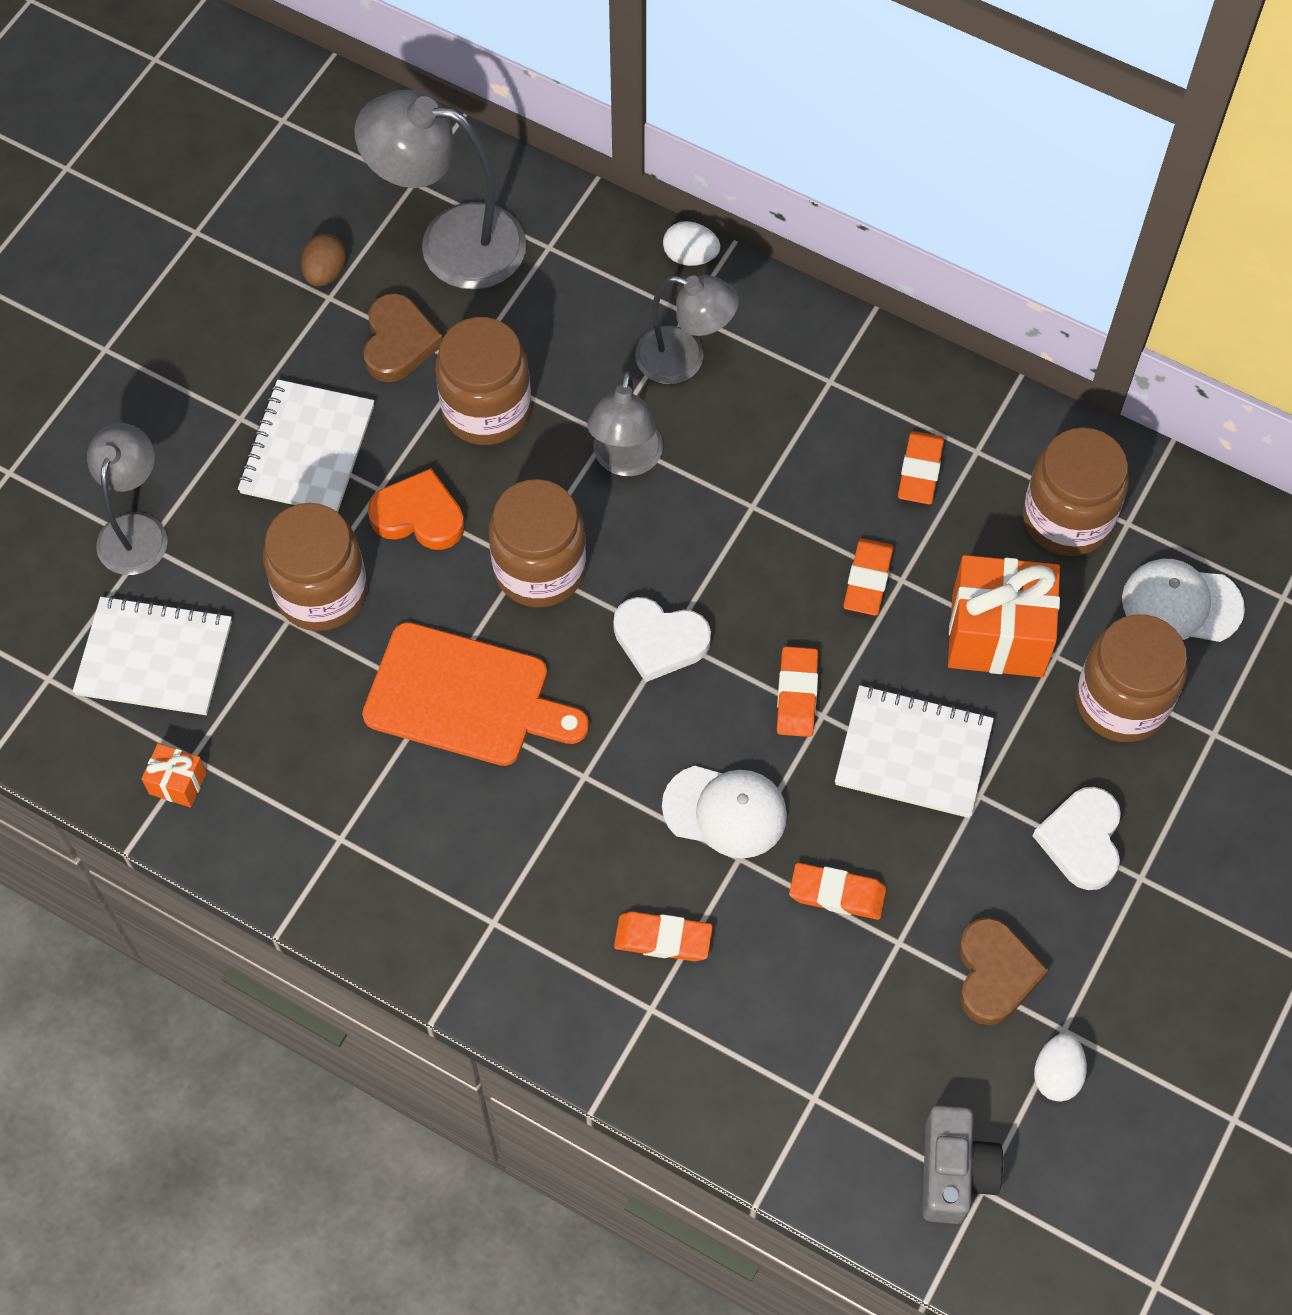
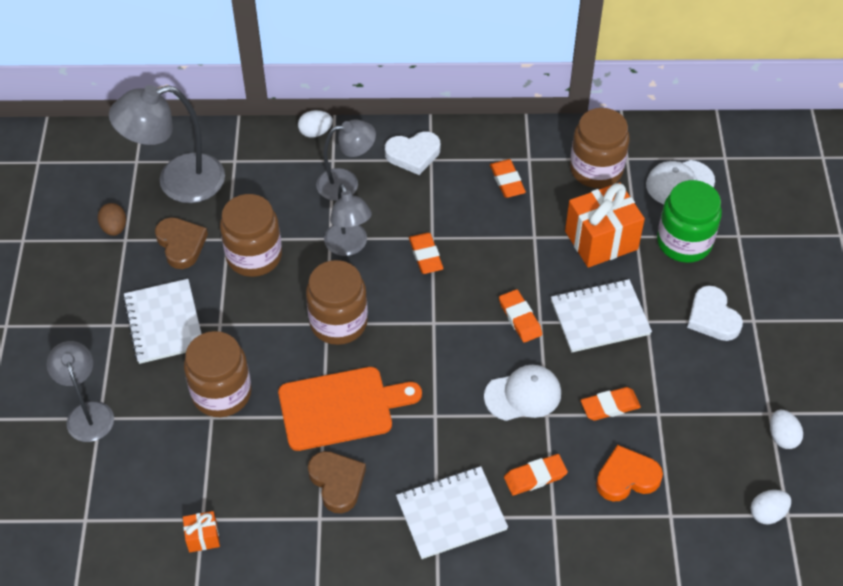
camera: 30 degrees left, 10 degrees down
(154, 658) = (144, 476): white notebook -> white notebook (451, 513)
(419, 516) = (252, 327): orange heart -> orange heart (627, 477)
(659, 641) = (429, 327): white heart -> white heart (413, 154)
(867, 580) = (517, 245): orange eraser -> orange eraser (425, 255)
(954, 1172) = (767, 513): grey camera -> white egg
(995, 974) = (717, 404): brown heart -> brown heart (337, 482)
(1121, 701) = (684, 242): brown jar -> green jar

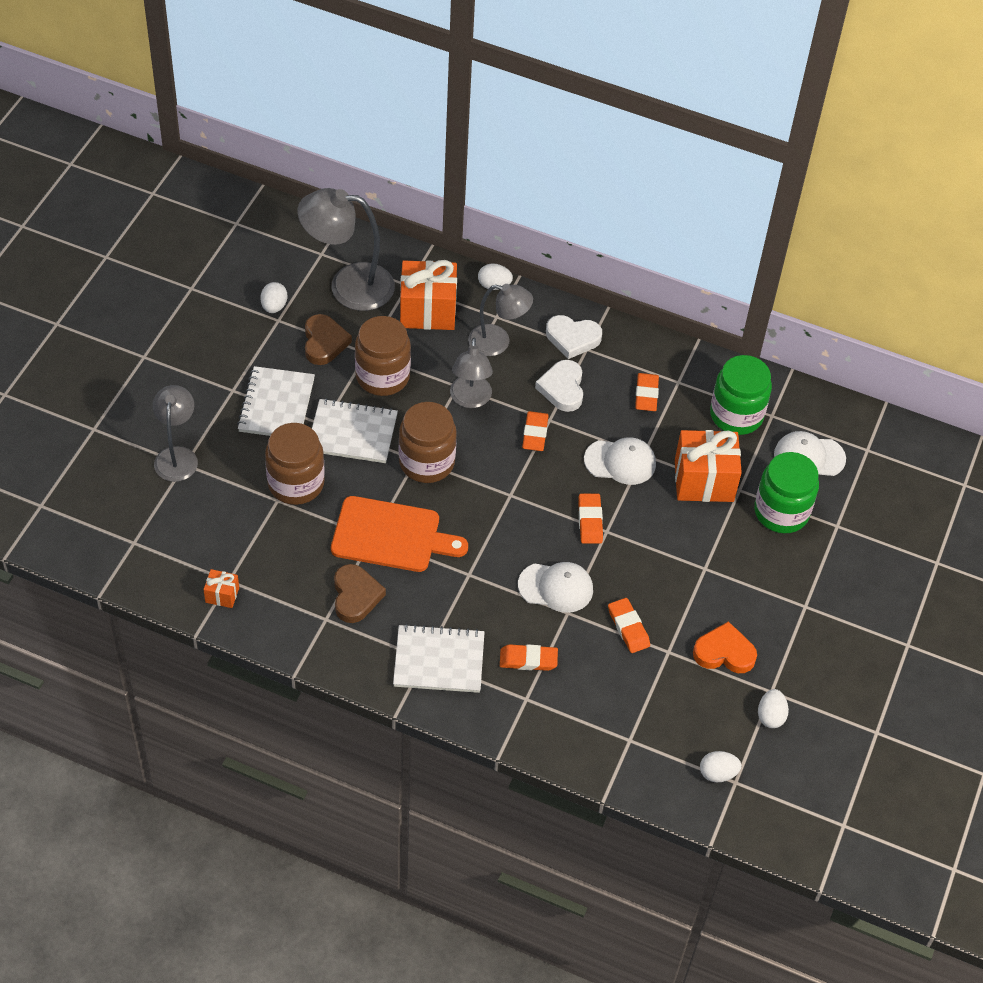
camera: 20 degrees right, 0 degrees up
(114, 228) = (274, 306): brown egg -> white egg
(265, 178) = (428, 311): none -> orange gift
(517, 252) = (620, 462): none -> white cap
(596, 169) = (736, 415): brown jar -> green jar
(599, 317) = (663, 548): white notebook -> white notebook (352, 433)
(610, 406) = (628, 627): orange eraser -> orange eraser turned 60 degrees clockwise
(627, 477) = (609, 693): orange heart -> orange heart (724, 652)
(712, 317) = (768, 588): white heart -> white heart (562, 388)

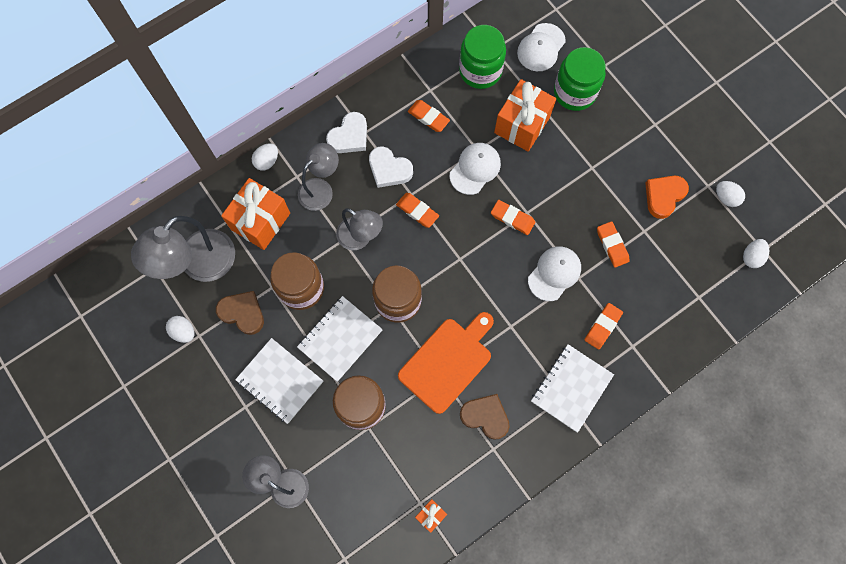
camera: 55 degrees left, 20 degrees up
(628, 627) = (612, 245): orange eraser -> orange eraser turned 60 degrees clockwise

